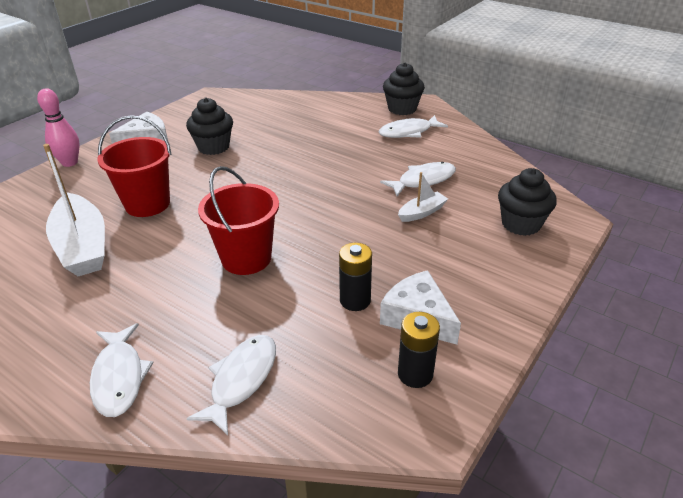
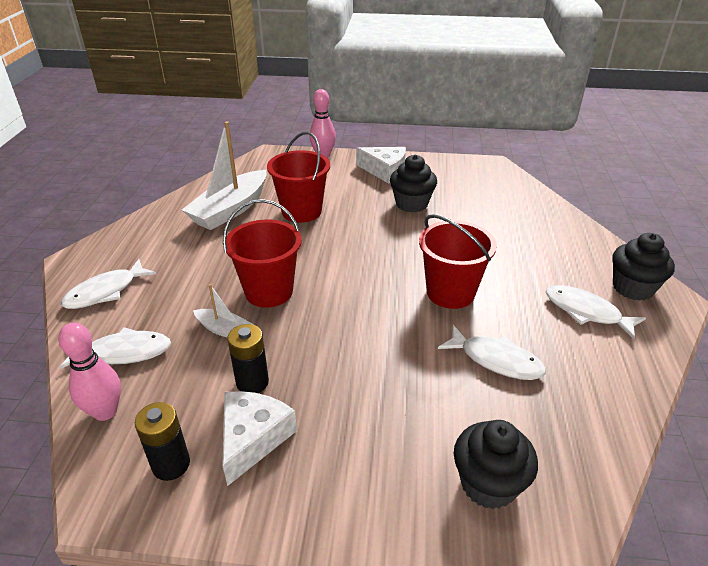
camera: 60 degrees right, 0 degrees up
(318, 409) = (105, 411): none -> pink bowling pin
(341, 172) = (450, 293): none -> red bucket
(422, 212) = (432, 381): white boat -> white boat (224, 330)

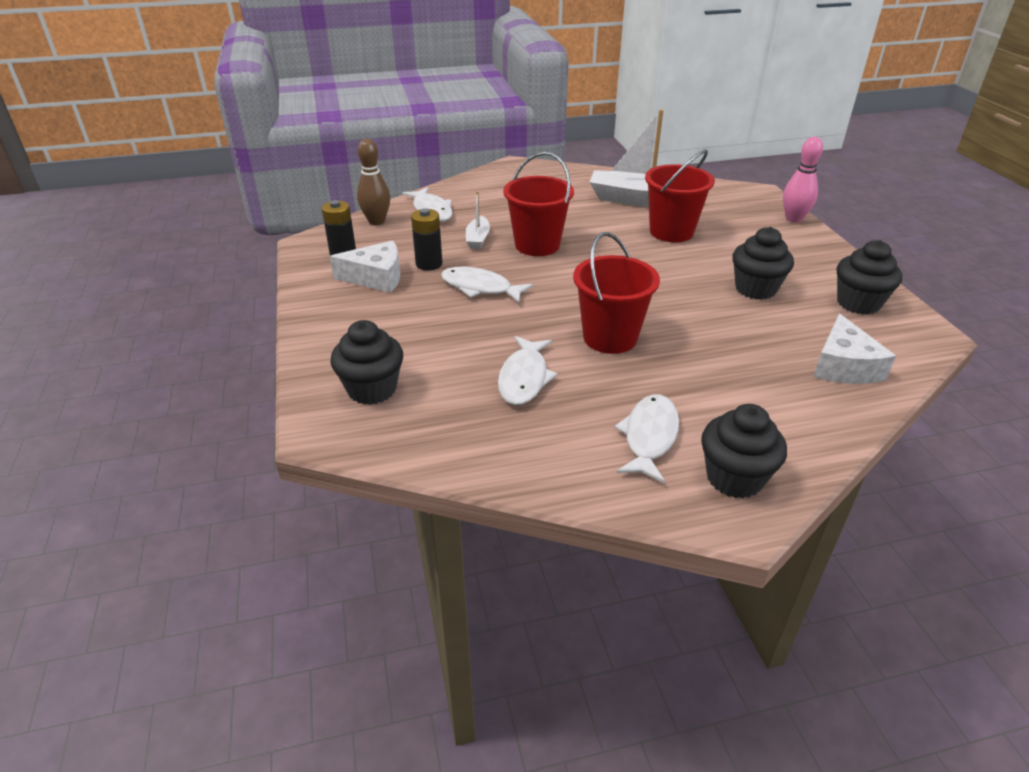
camera: 70 degrees right, 0 degrees up
(105, 292) = (488, 185): white fish -> white fish (480, 288)
(105, 411) = (376, 221): pink bowling pin -> brown bowling pin
(385, 171) = (808, 260): white cheese -> white cheese (844, 366)
(448, 174) = (858, 303): none -> black cupcake

